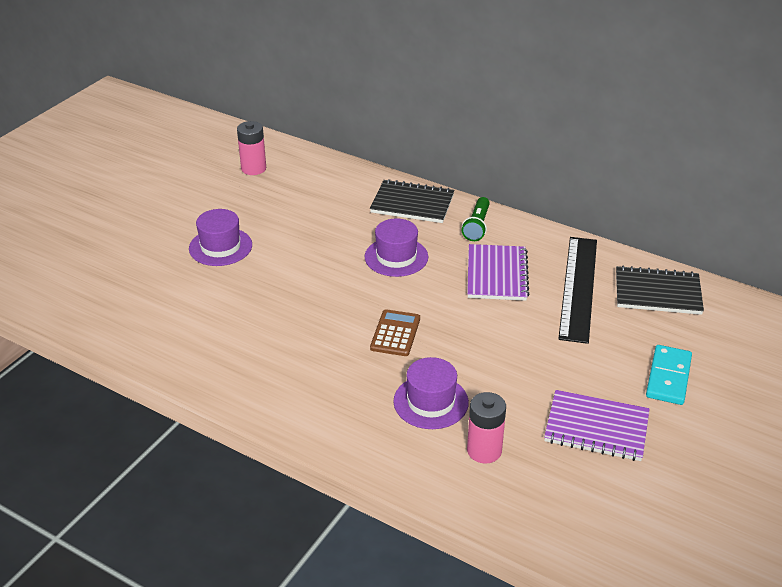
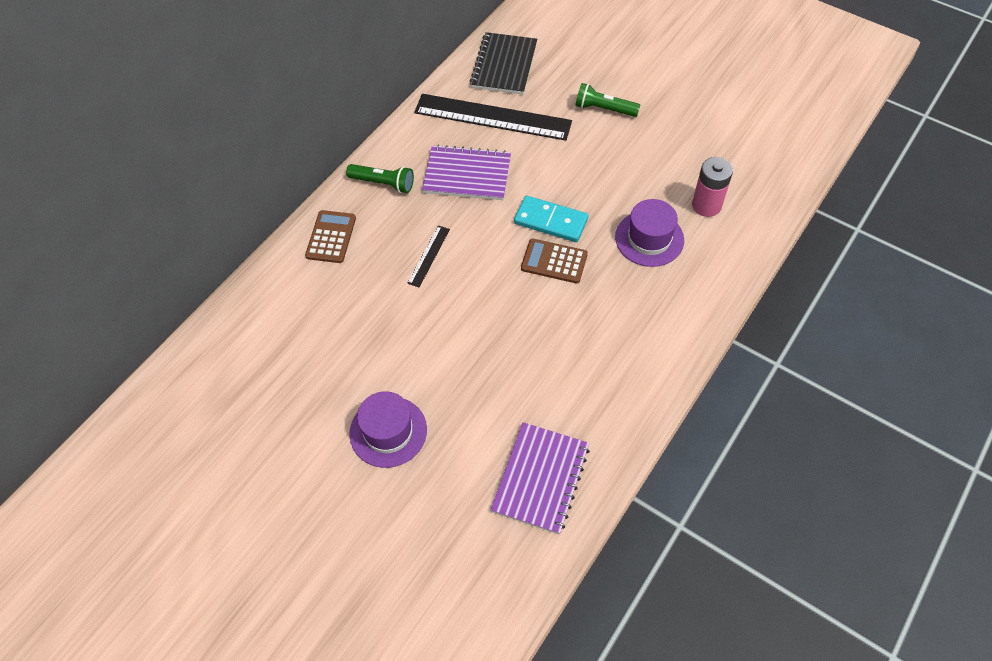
camera: 85 degrees left, 20 degrees up
(253, 168) = (218, 403): pink battery -> none
(396, 257) = (429, 256): purple hat -> black ruler
(412, 204) = (331, 237): black notebook -> brown calculator
(596, 427) = (675, 130): purple notebook -> purple notebook (540, 478)
(614, 368) = (604, 109): none -> green flashlight
(668, 377) = (614, 77): turquoise domino -> turquoise domino (550, 221)

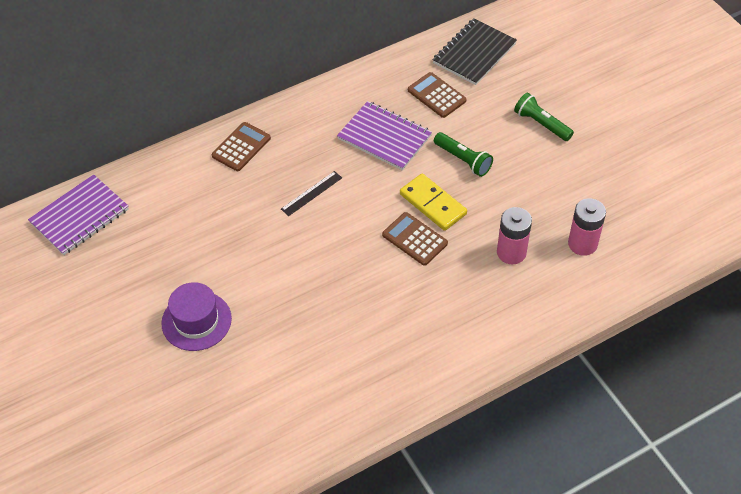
camera: 25 degrees right, 5 degrees down
(383, 183) = (309, 118): green flashlight -> green flashlight (463, 160)
(492, 117) = (436, 95): black ruler -> brown calculator
(540, 478) = (295, 410): purple notebook -> purple notebook (79, 216)
(550, 221) = (432, 204): turquoise domino -> yellow domino
(649, 238) = (511, 252): purple hat -> pink battery

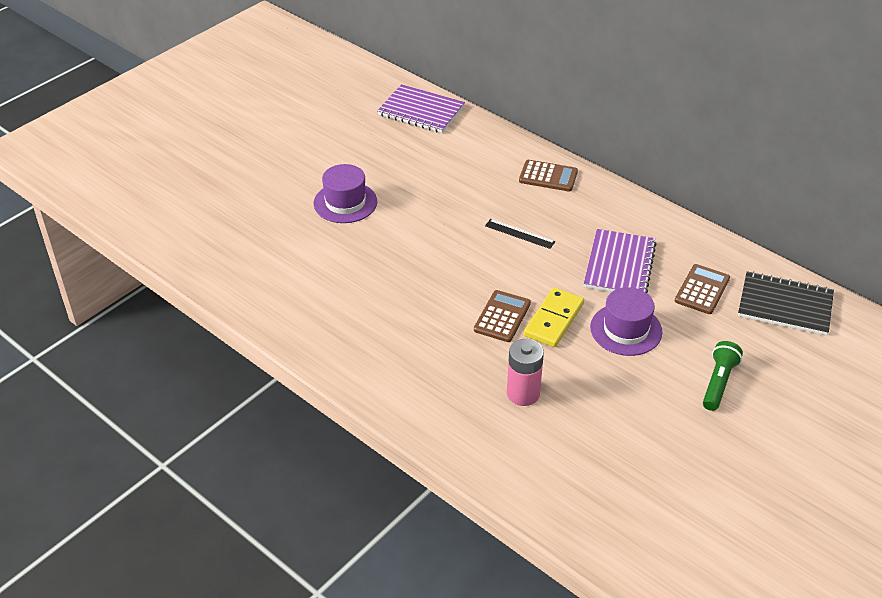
camera: 70 degrees right, 10 degrees down
(463, 160) = (626, 329): green flashlight -> purple hat
(582, 244) = (566, 451): pink battery -> none

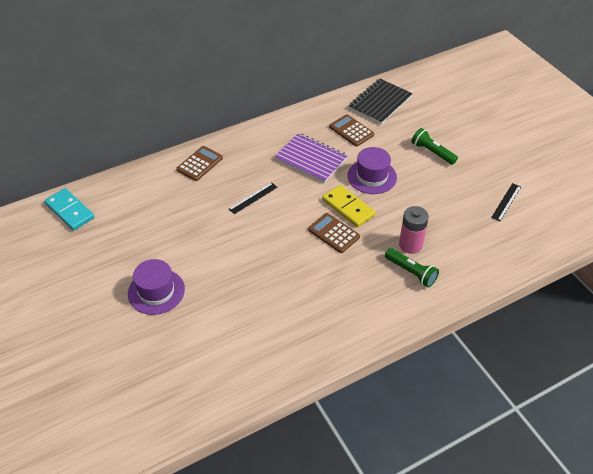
camera: 70 degrees left, 5 degrees up
(421, 111) = (69, 211): purple notebook -> turquoise domino
(475, 403) = (411, 272): none -> green flashlight
(668, 485) = (506, 202): none -> black ruler

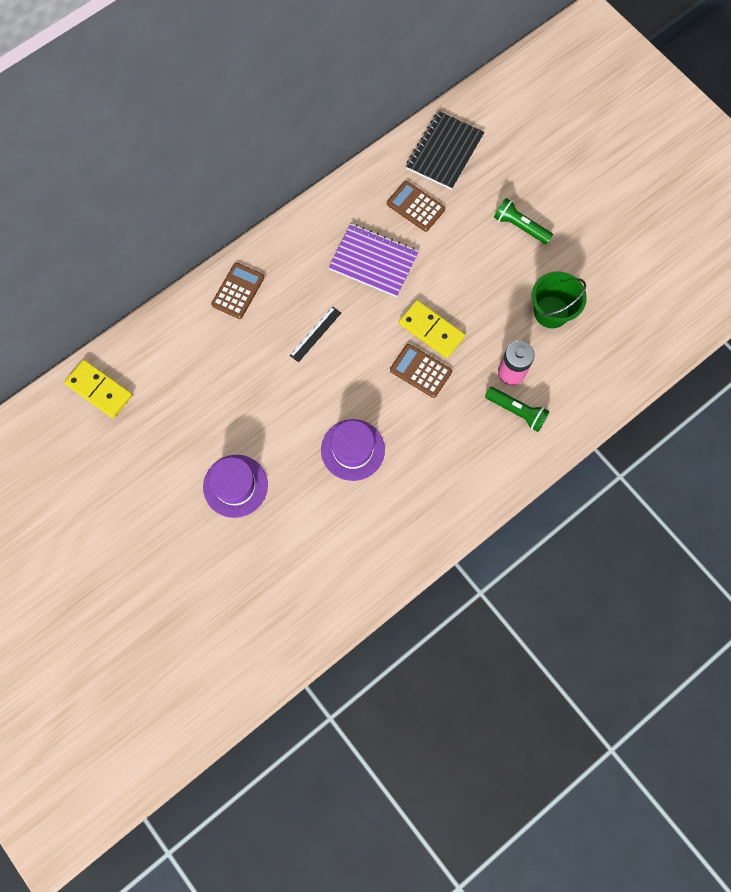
camera: 10 degrees left, 25 degrees up
(69, 211) = (99, 390): turquoise domino -> yellow domino
(372, 176) = (452, 277): purple hat -> purple hat (352, 450)
(450, 208) = (551, 312): none -> green bucket
(506, 202) = (615, 291): black ruler -> none

